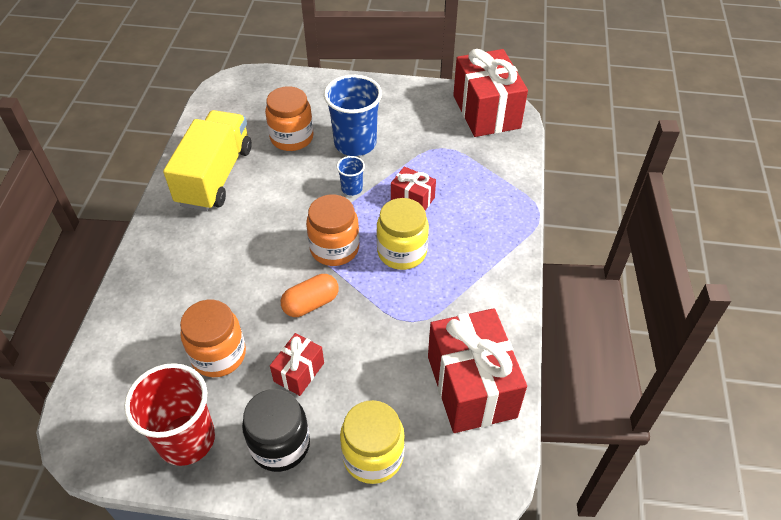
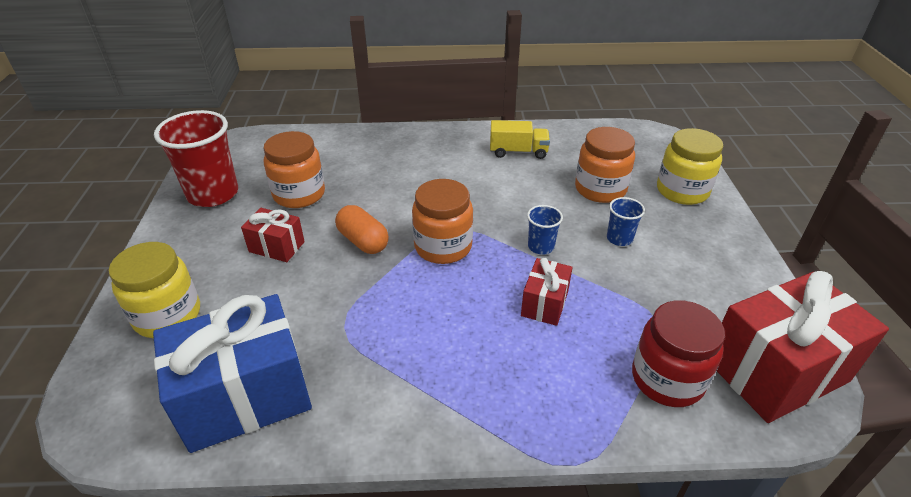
camera: 80 degrees right, 10 degrees down
(215, 176) = (518, 152): yellow truck -> yellow truck, size x0.52
(280, 444) = (196, 248): black jar -> none
(355, 143) = (619, 238): blue cup -> blue cup, size x0.48
(402, 252) = (451, 304): yellow jar -> yellow jar (682, 191)
(471, 386) = (245, 396): red gift -> blue gift
(486, 158) = (667, 379): none -> red jar

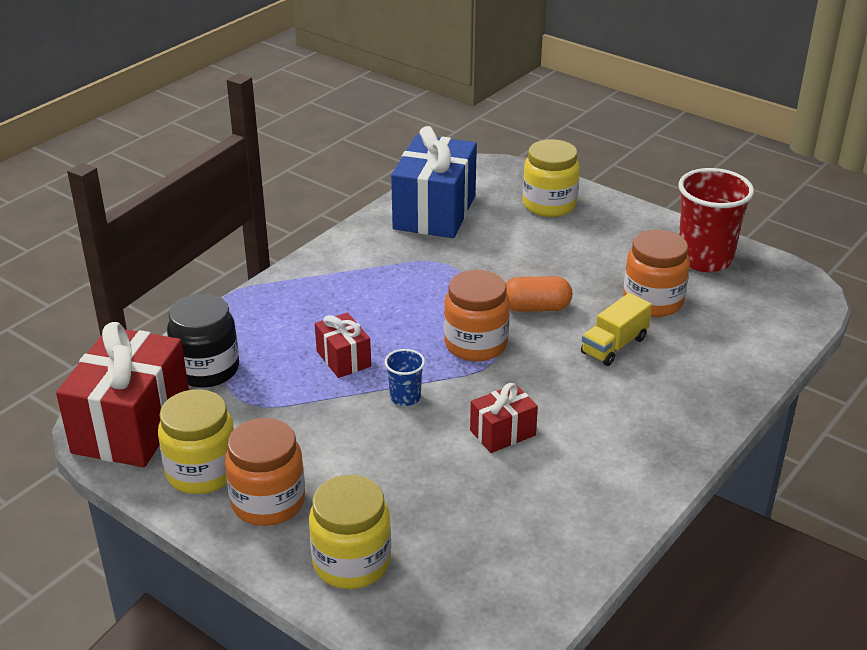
camera: 130 degrees right, 5 degrees down
(276, 247) = (580, 266): red gift -> red gift (502, 433)
(518, 152) = (578, 483): yellow truck -> yellow truck (614, 345)
(600, 189) = (434, 498): orange jar -> orange jar (268, 502)
(619, 238) = (351, 453): blue cup -> none
(667, 379) = (207, 369): red jar -> black jar
(737, 292) = (202, 472): none -> yellow jar

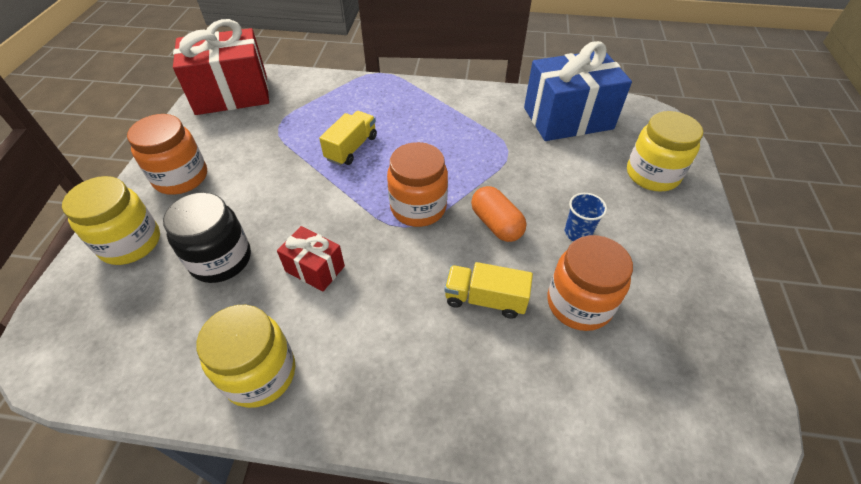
camera: 60 degrees right, 15 degrees up
(202, 472) = (200, 138): yellow jar -> yellow jar (260, 374)
(207, 369) = (301, 98): black jar -> black jar (221, 259)
(343, 359) = (351, 148): red gift -> yellow truck
(405, 397) = (327, 196): blue cup -> blue cup (577, 233)
(704, 259) = (692, 321): red cup -> none

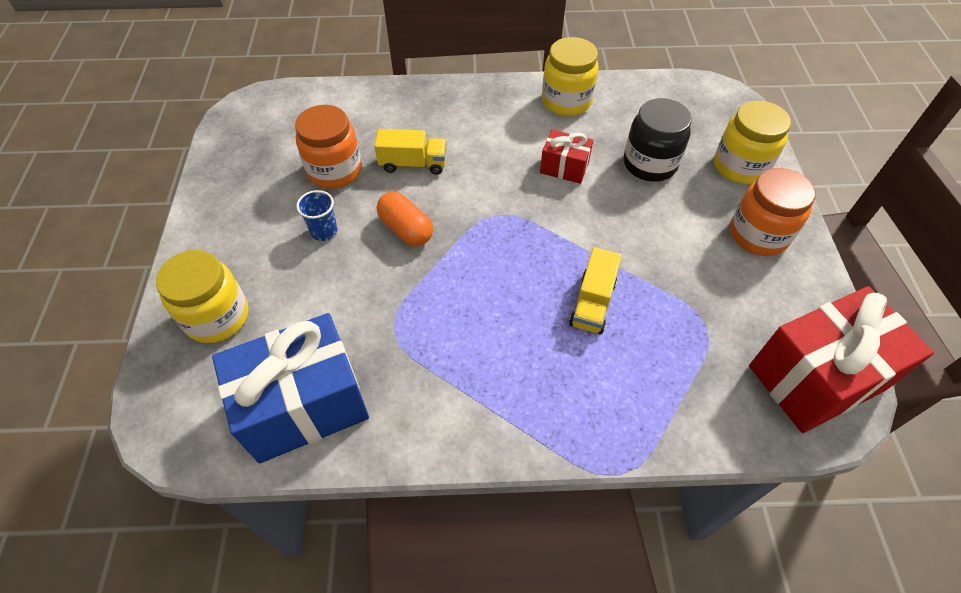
camera: 170 degrees right, 5 degrees up
(418, 207) = (489, 236): orange jar -> none

